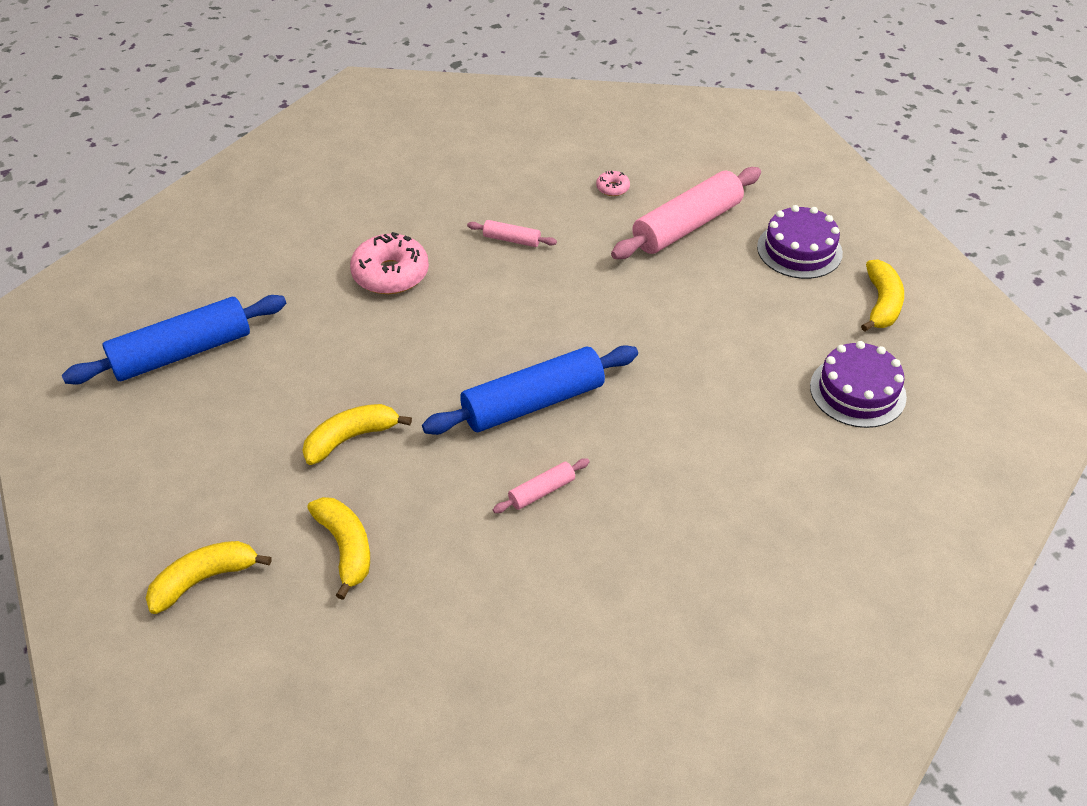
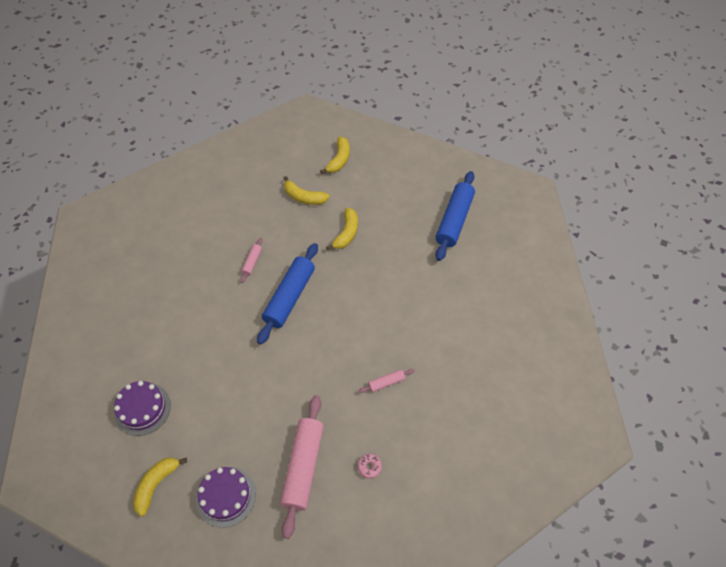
camera: 140 degrees right, 10 degrees up
(390, 274) = (419, 317): pink donut -> none
(881, 304) = (156, 484): yellow banana -> yellow banana turned 60 degrees clockwise

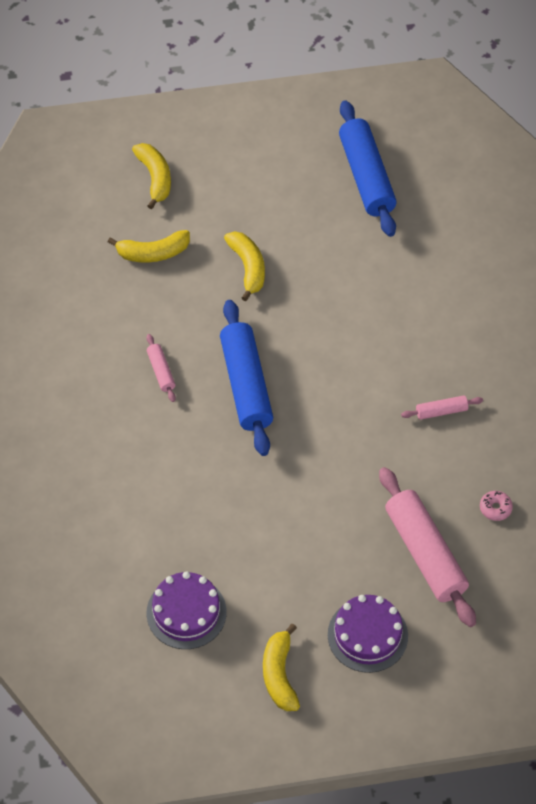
camera: 35 degrees left, 0 degrees up
(386, 383) = (441, 411): pink rolling pin -> pink rolling pin turned 45 degrees clockwise

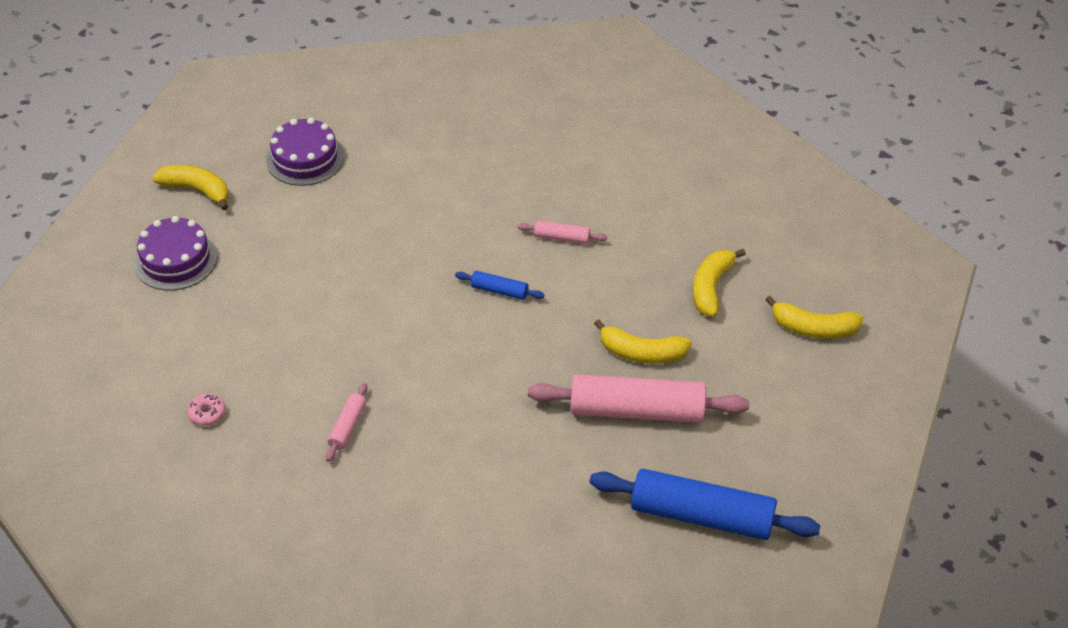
camera: 120 degrees right, 10 degrees down
(246, 385) = (499, 290): blue rolling pin -> blue rolling pin, size x0.46
(425, 553) = (212, 336): pink rolling pin -> pink rolling pin (636, 410)

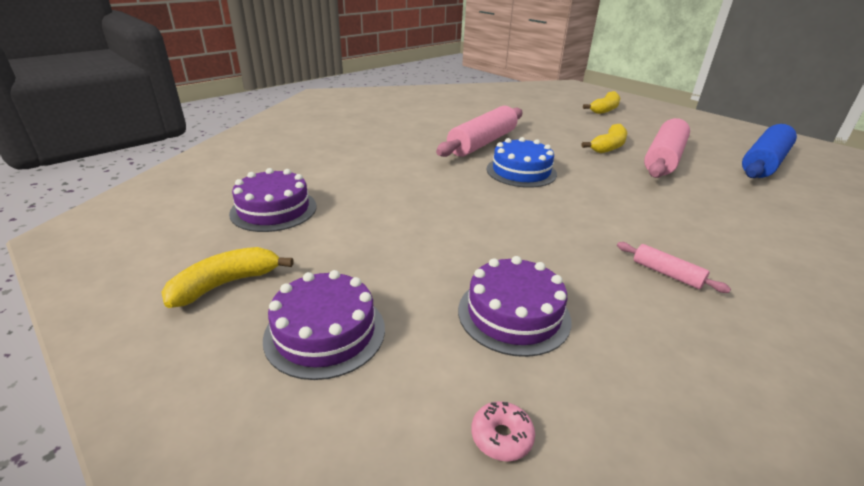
camera: 65 degrees left, 15 degrees down
(207, 413) = (629, 376): pink donut -> pink donut (501, 437)
(241, 344) = (513, 314): none -> purple cake
(499, 290) = (521, 171): blue rolling pin -> blue cake
(562, 238) = (482, 143): pink rolling pin -> pink rolling pin, size x2.20
(711, 288) = (559, 120): yellow banana -> none

